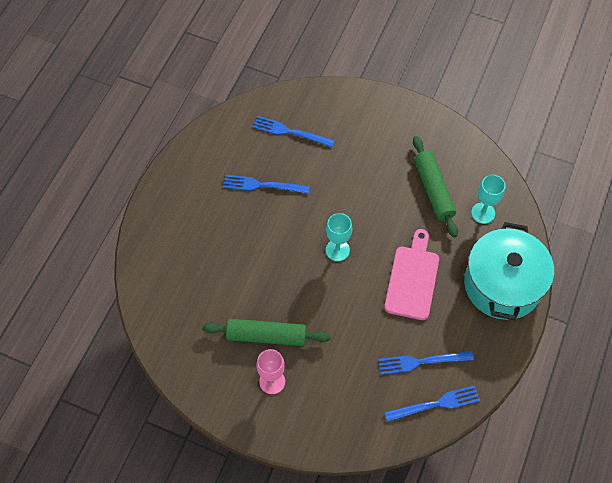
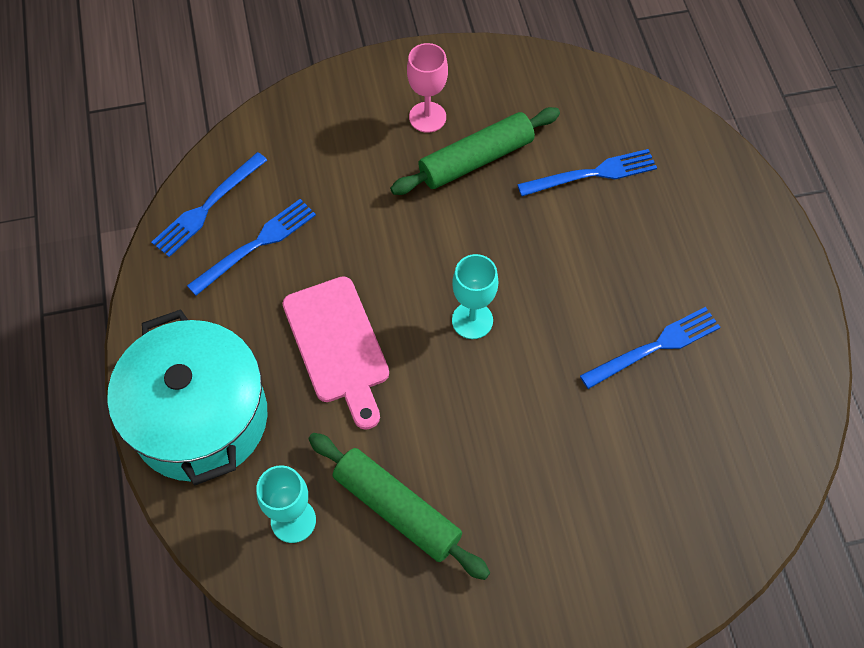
camera: 145 degrees right, 0 degrees up
(290, 132) = (693, 462): blue fork -> blue fork (592, 174)

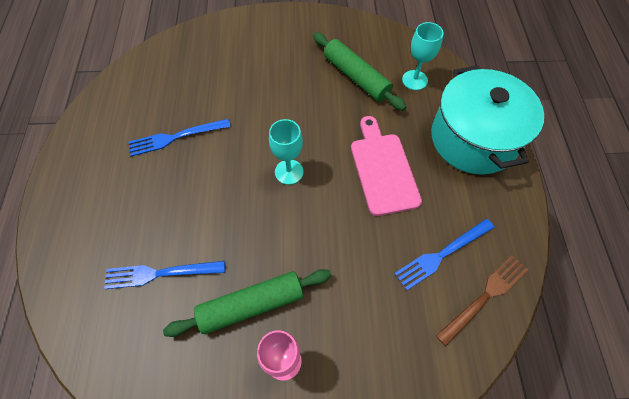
camera: 170 degrees left, 0 degrees up
(207, 207) = (485, 297): blue fork -> brown fork

